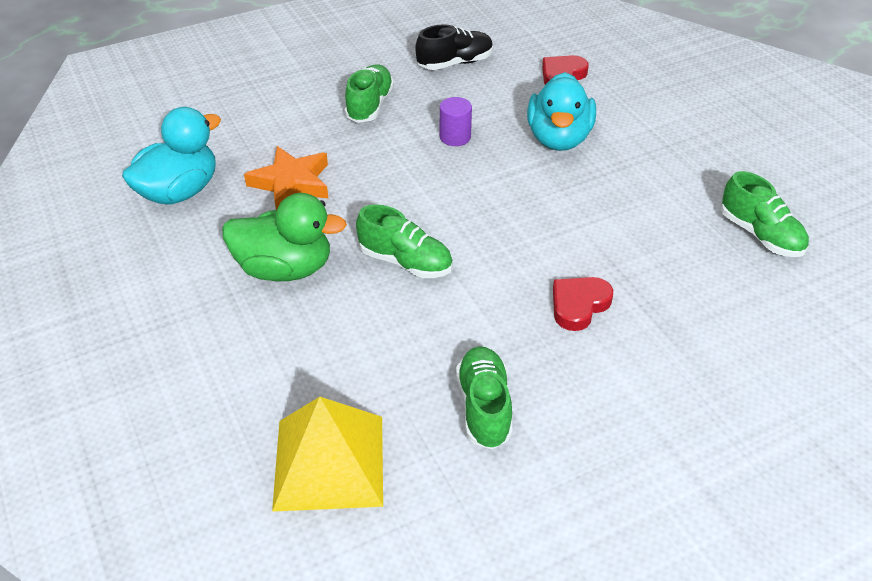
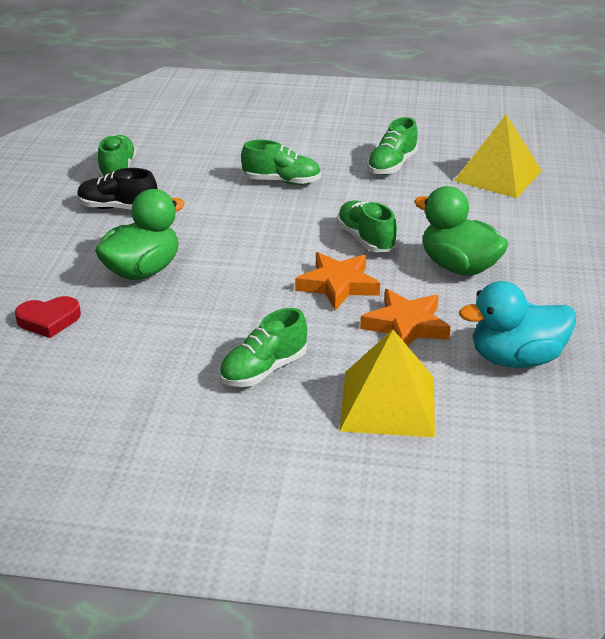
camera: 145 degrees left, 10 degrees down
(260, 119) = (388, 403): none -> yellow pyramid
(382, 196) = (338, 285): none -> orange star
(455, 63) = (123, 380): black shoe -> black shoe (118, 208)
(455, 137) = (223, 306): purple cylinder -> none
(558, 138) = (142, 270): turquoise duck -> green duck
(579, 305) = (281, 181): red heart -> green shoe

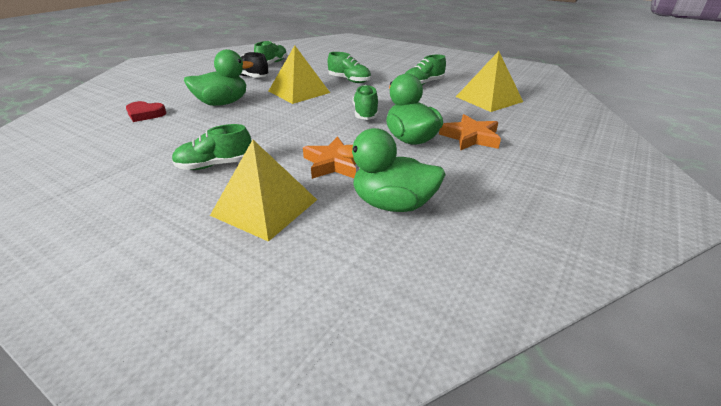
camera: 25 degrees right, 0 degrees up
(231, 221) = (299, 92): none -> yellow pyramid
(338, 285) = (319, 132): orange star -> orange star (470, 137)
(516, 359) = (392, 204): turquoise duck -> green duck

